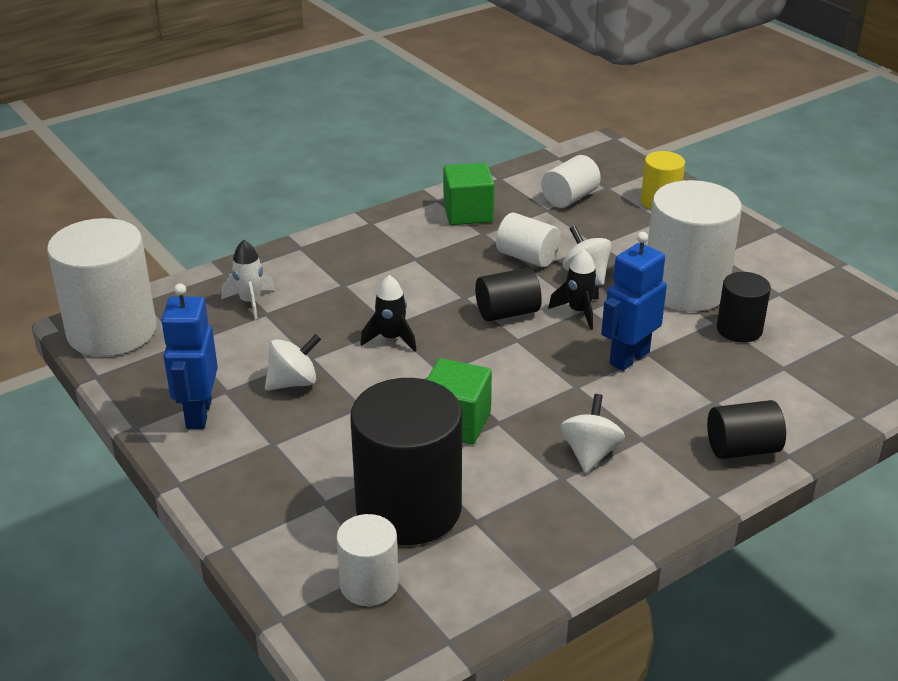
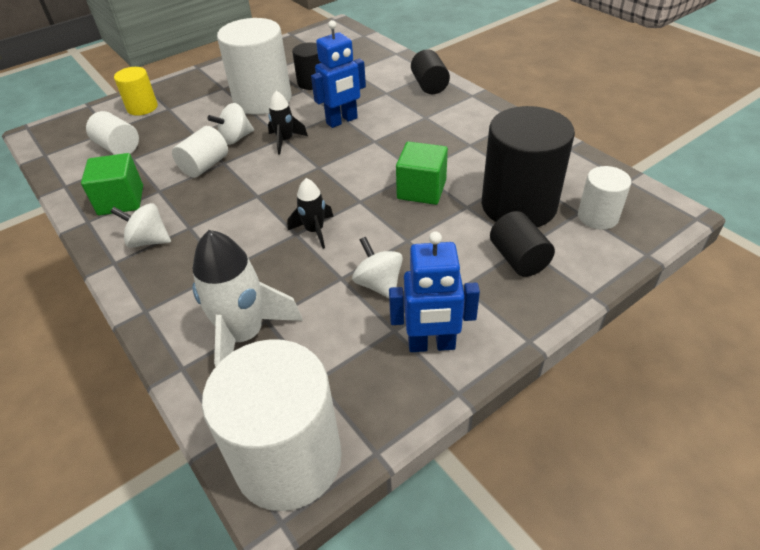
camera: 90 degrees left, 10 degrees up
(250, 302) = (244, 336): white rocket -> white rocket, size x1.84
(507, 312) = (282, 172): black cylinder -> black cylinder (518, 259)
(590, 453) = (444, 134): white spinning top -> white spinning top (148, 241)
(629, 358) = (342, 121): blue robot -> blue robot turned 75 degrees counterclockwise

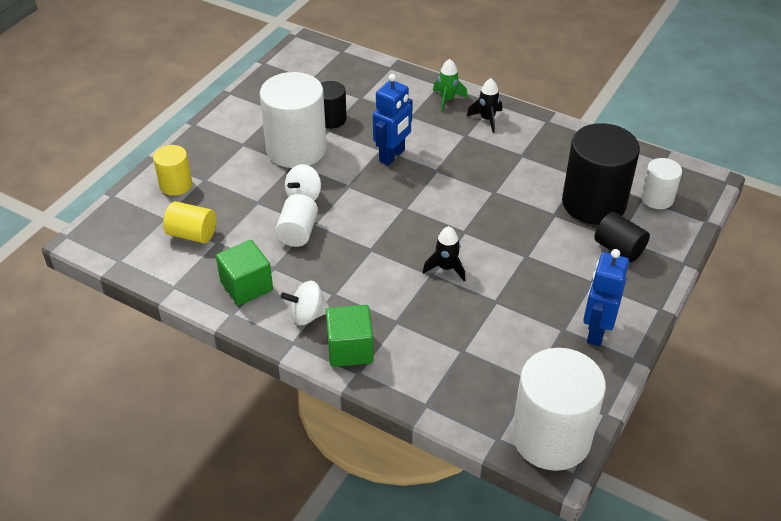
camera: 25 degrees left, 0 degrees up
(118, 147) = (192, 234): white cylinder -> yellow cylinder
(244, 336) = (455, 367): white rocket -> none
(285, 141) = (354, 189): black rocket -> black rocket (487, 119)
(379, 284) = (528, 298): white spinning top -> none
(421, 190) = (509, 208): green cube -> green cube (350, 349)
(429, 85) = (447, 100): black cylinder -> green rocket
(431, 345) = (596, 332): blue robot -> blue robot turned 135 degrees clockwise

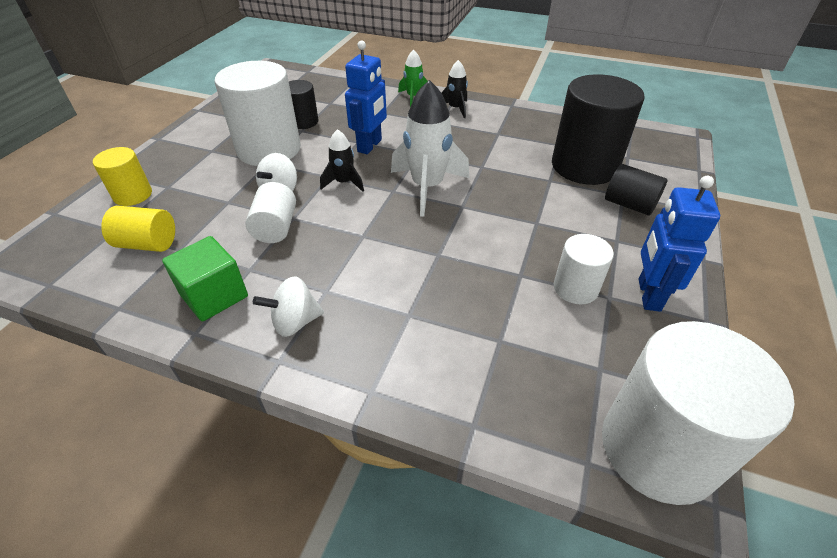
camera: 10 degrees left, 0 degrees up
(350, 349) = (355, 359): green cube -> none
(437, 208) = (427, 187): none -> white rocket
(446, 268) = (453, 245): black rocket -> black rocket (344, 183)
(657, 198) = (642, 156): white cylinder -> white cylinder (575, 288)

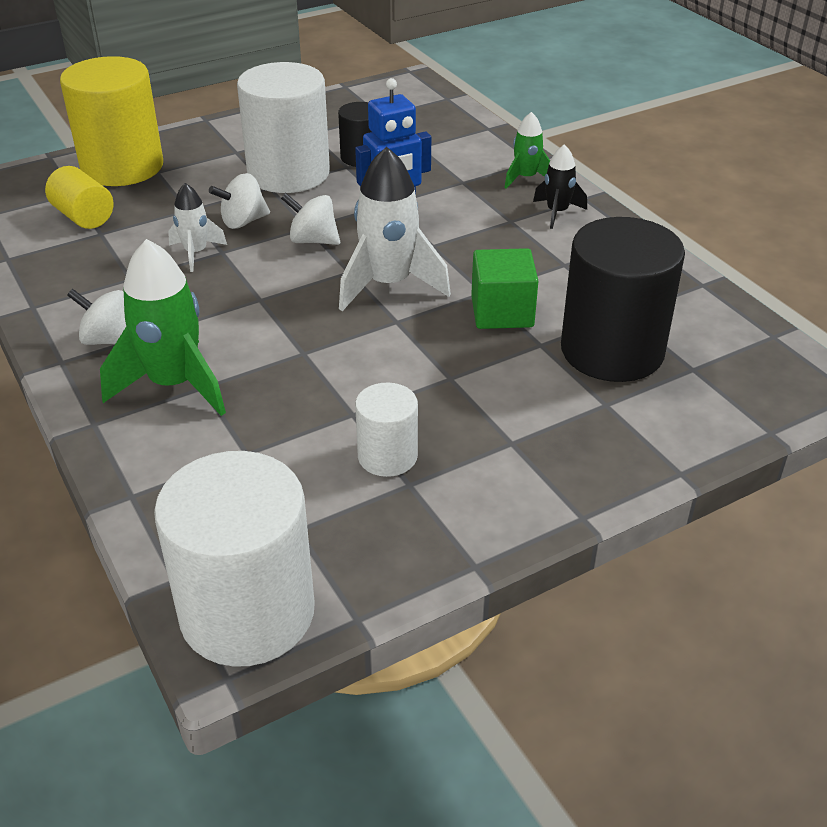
camera: 40 degrees right, 5 degrees down
(133, 195) = (122, 167): yellow cylinder -> yellow cylinder, size x1.93
(214, 295) = (79, 285): green cube -> green cube (502, 312)
(275, 227) = (196, 253): white cylinder -> white rocket
(344, 183) = (313, 240): black rocket -> white spinning top
(388, 325) = (174, 384): none -> green rocket
(629, 204) = (594, 418): black cylinder -> none
(648, 295) = (454, 507): blue robot -> none

